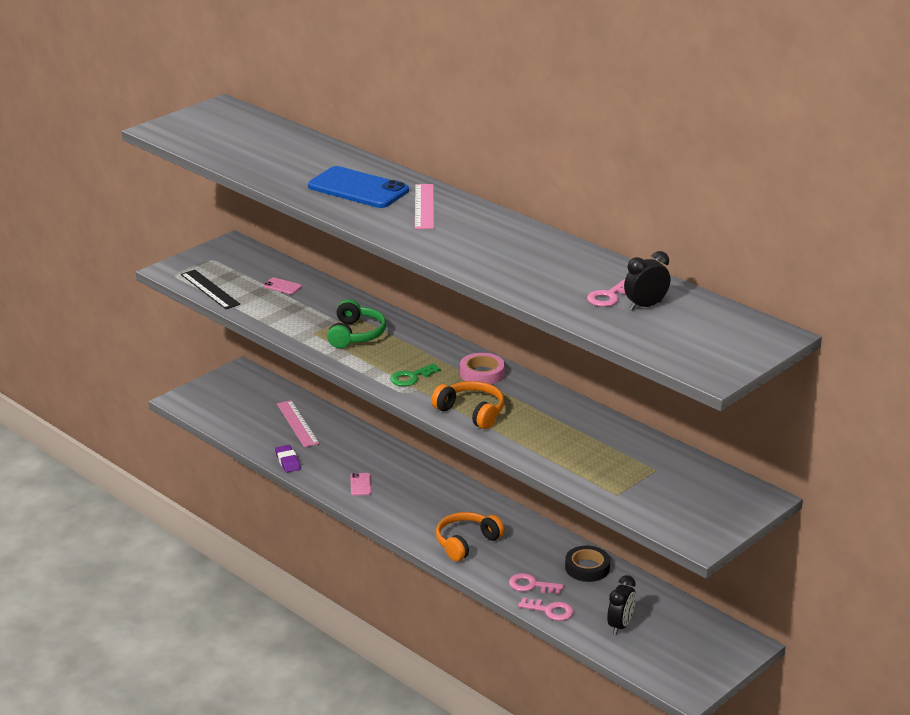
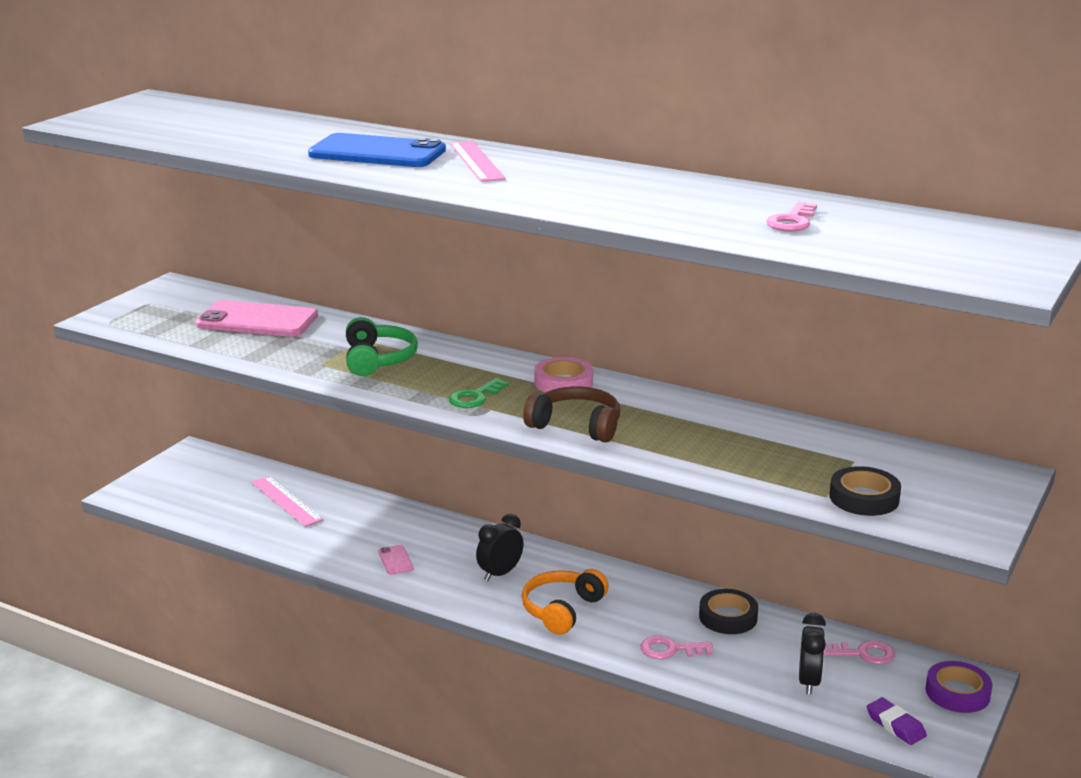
camera: 15 degrees left, 5 degrees down
(210, 289) = (162, 333): black ruler -> none
(282, 286) = (257, 320): pink phone -> pink phone, size x2.38
(287, 461) = (290, 546): purple eraser -> purple eraser (895, 725)
(471, 412) = (576, 426): orange headphones -> brown headphones
(550, 611) = (711, 678): pink key -> pink key (864, 654)
(642, 500) = (864, 498): none -> black tape
(645, 306) = (848, 225): black clock -> black clock (500, 573)
(726, 652) = (957, 693): none -> purple tape

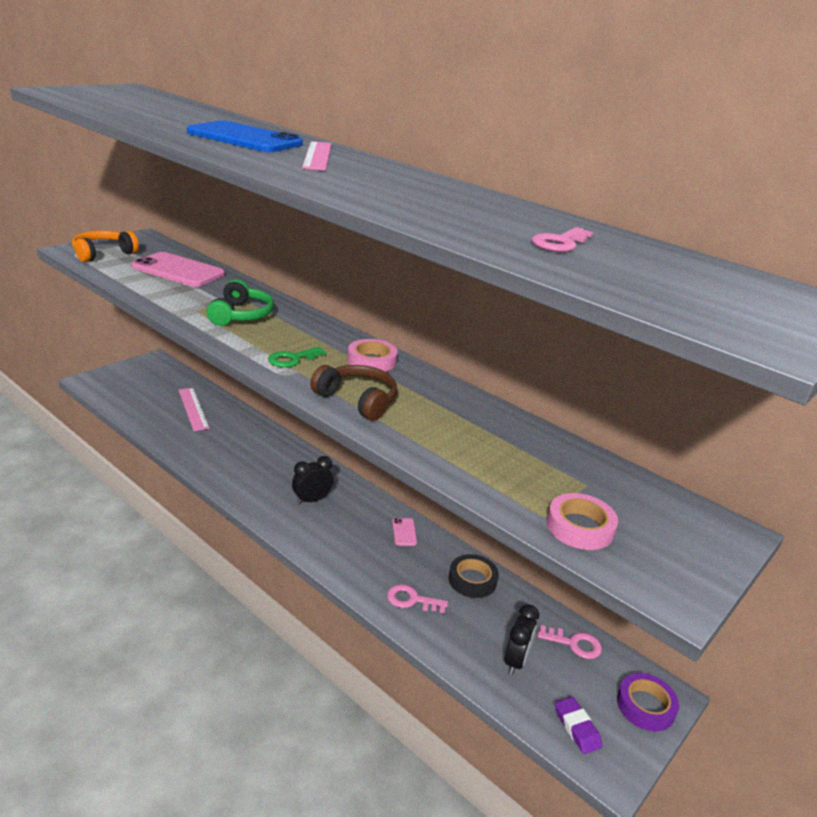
camera: 10 degrees right, 5 degrees up
(395, 560) = (241, 471): pink phone -> pink phone (404, 532)
(562, 610) = (342, 542): orange headphones -> orange headphones (103, 254)
(864, 498) = (580, 527): black tape -> pink tape

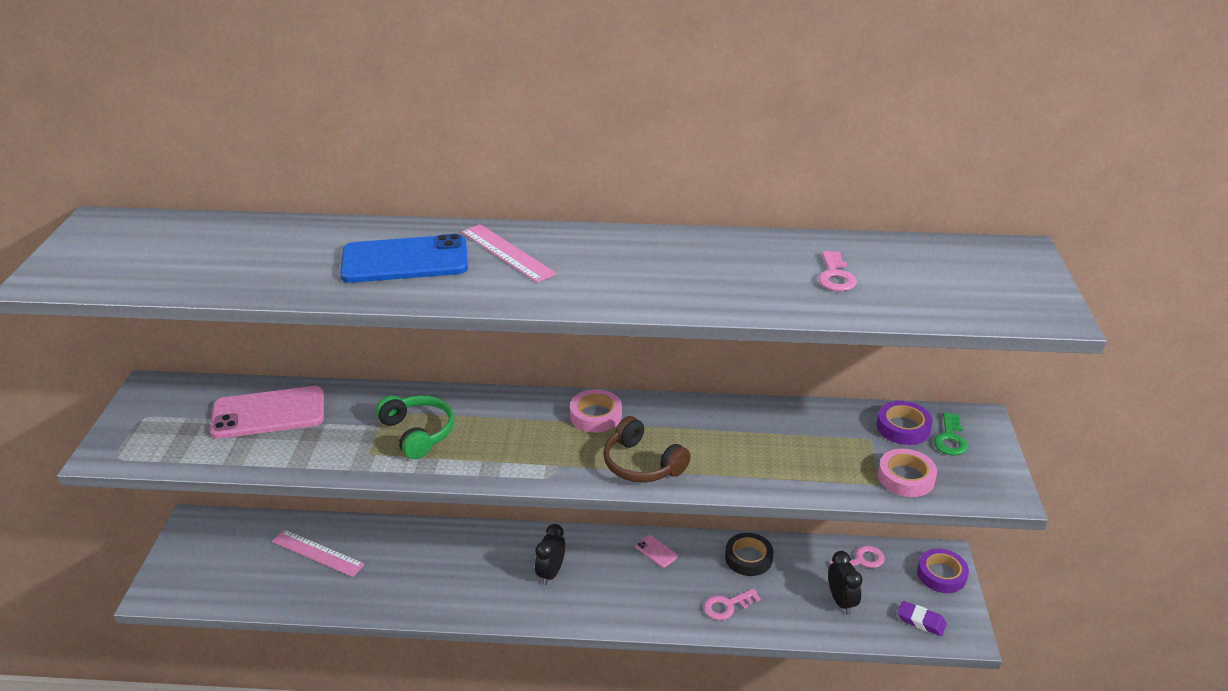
camera: 35 degrees left, 5 degrees up
(103, 254) = (149, 438): orange headphones -> none
(292, 359) = (535, 455): green key -> green key (950, 439)
(357, 400) = (641, 464): brown headphones -> brown headphones turned 135 degrees counterclockwise
(634, 494) = (903, 427): none -> purple tape

